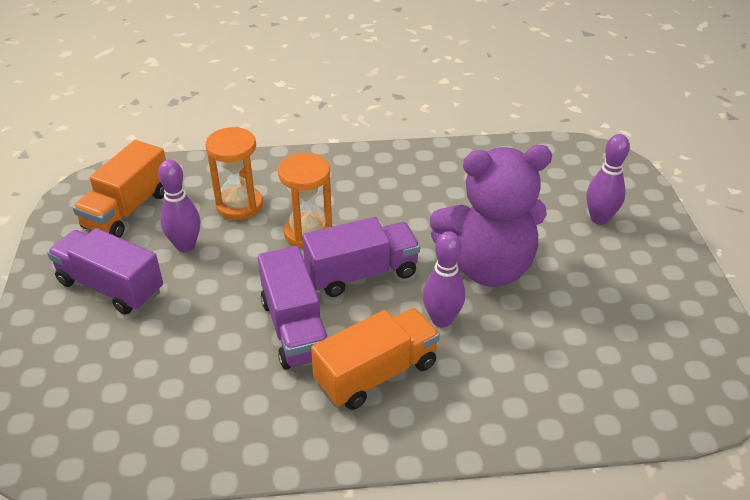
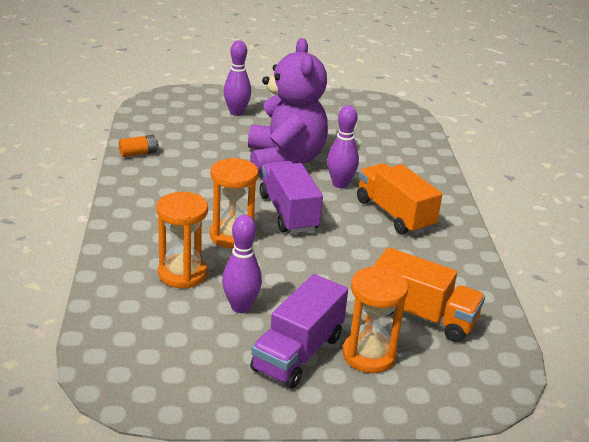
camera: 90 degrees left, 10 degrees down
(98, 339) = (369, 355): none -> orange hourglass
(127, 210) = (172, 351): orange truck -> orange truck (422, 316)
(295, 329) = (351, 247): purple truck -> none
(461, 155) = (138, 153): none -> orange battery

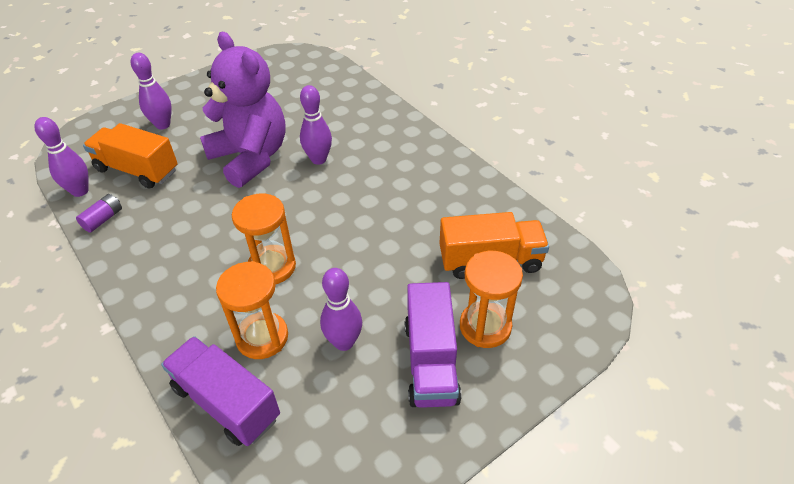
camera: 30 degrees left, 15 degrees up
(138, 130) = (80, 191): none -> purple bowling pin
(138, 153) = (103, 219): orange battery -> purple battery
(288, 213) = (300, 214): purple truck -> purple truck (226, 402)
(394, 214) = (387, 168): orange truck -> orange truck (137, 170)

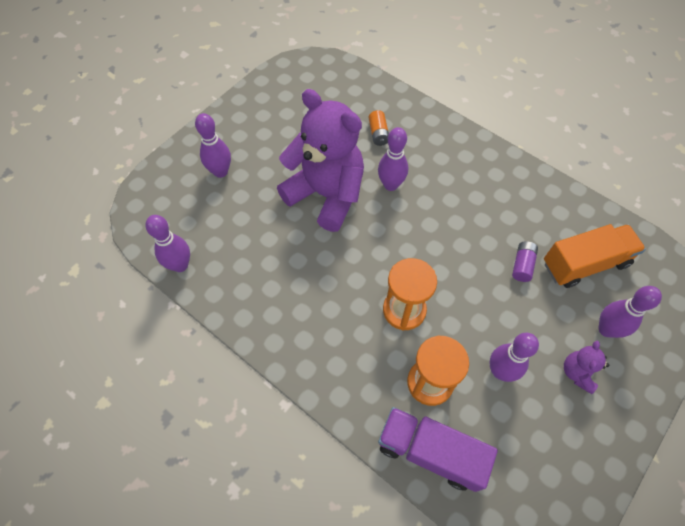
camera: 15 degrees left, 15 degrees up
(103, 219) = (221, 292): purple battery -> purple battery (522, 265)
(137, 170) = (223, 230): orange truck -> none
(330, 117) = (378, 133): none -> orange battery
(431, 362) = (577, 373): purple truck -> purple teddy bear
(485, 326) = (606, 329): orange hourglass -> purple bowling pin

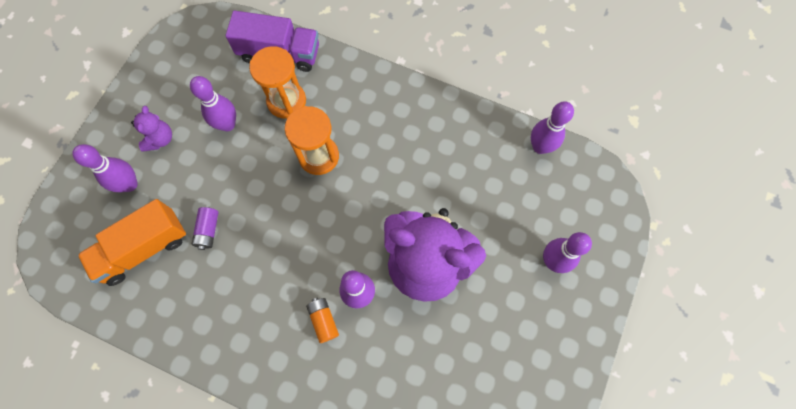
camera: 165 degrees right, 10 degrees up
(378, 133) = (390, 367): orange battery -> orange battery (323, 320)

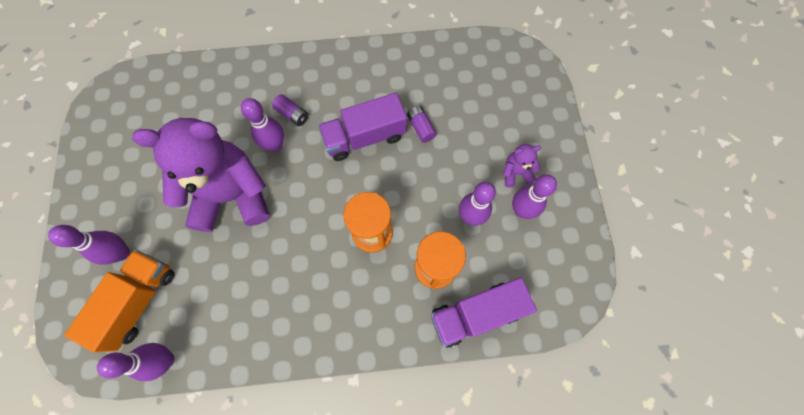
camera: 150 degrees right, 0 degrees up
(129, 184) = (508, 127): purple bowling pin -> purple bowling pin (521, 210)
(143, 248) = (458, 91): orange truck -> orange truck (139, 301)
(160, 139) = (516, 173): purple teddy bear -> purple teddy bear turned 105 degrees clockwise
(267, 251) = (365, 137): none -> purple truck
(323, 320) = (292, 114): orange battery -> purple battery

